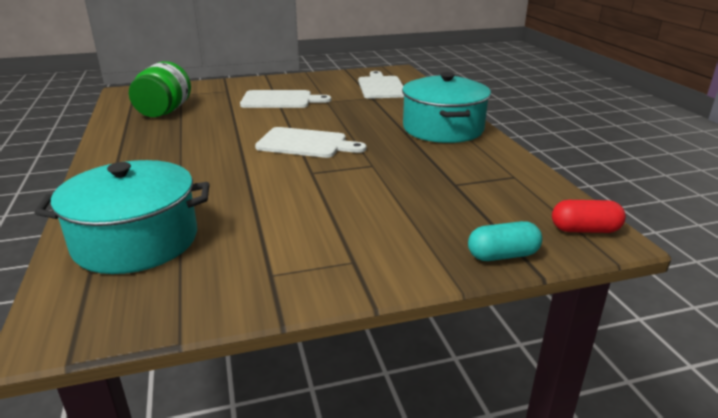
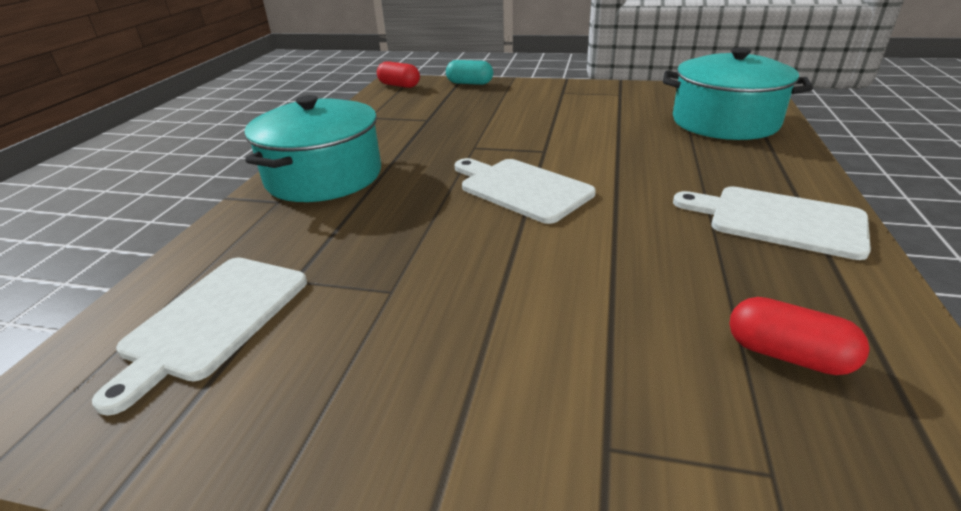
camera: 150 degrees left, 5 degrees up
(164, 111) = (787, 355): green jar -> red capsule
(280, 100) = (483, 327): white cutting board -> white cutting board (779, 220)

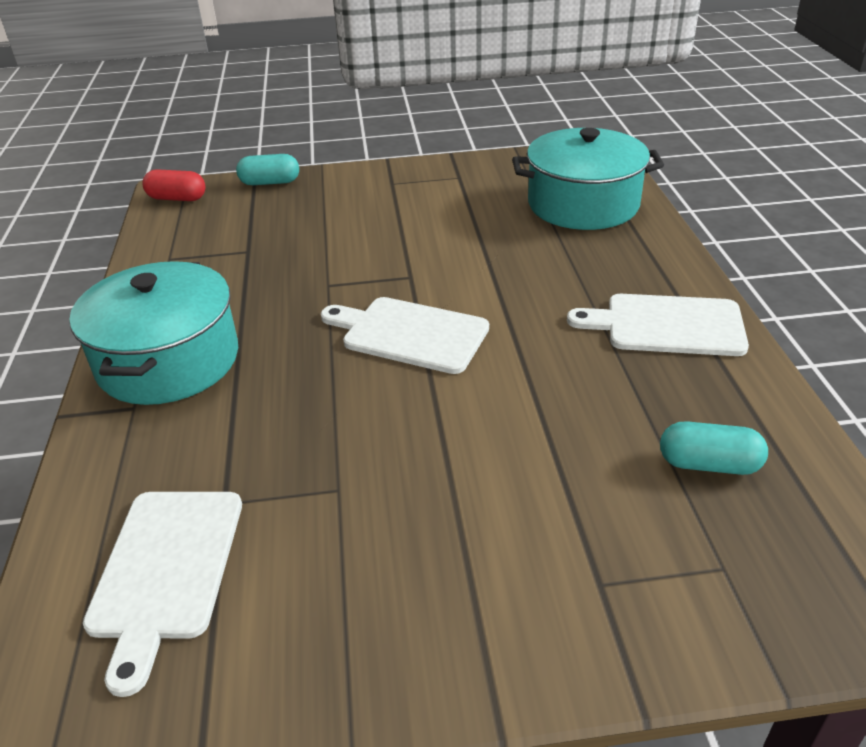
camera: 20 degrees left, 5 degrees up
(787, 355) = (709, 464): red capsule -> turquoise capsule

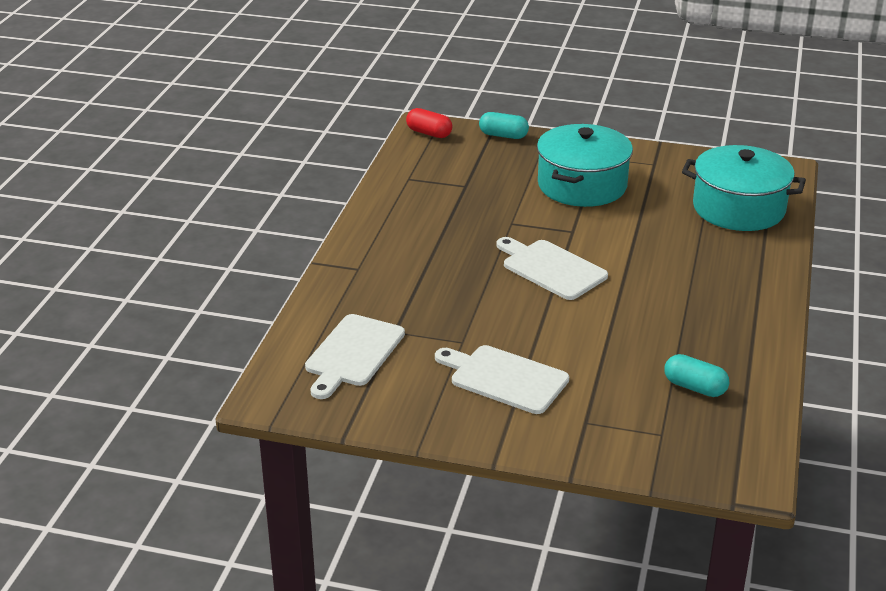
camera: 20 degrees right, 5 degrees down
(168, 361) = (387, 246): turquoise pot -> turquoise pot (582, 185)
(667, 325) = (734, 306): white cutting board -> white cutting board (505, 378)

